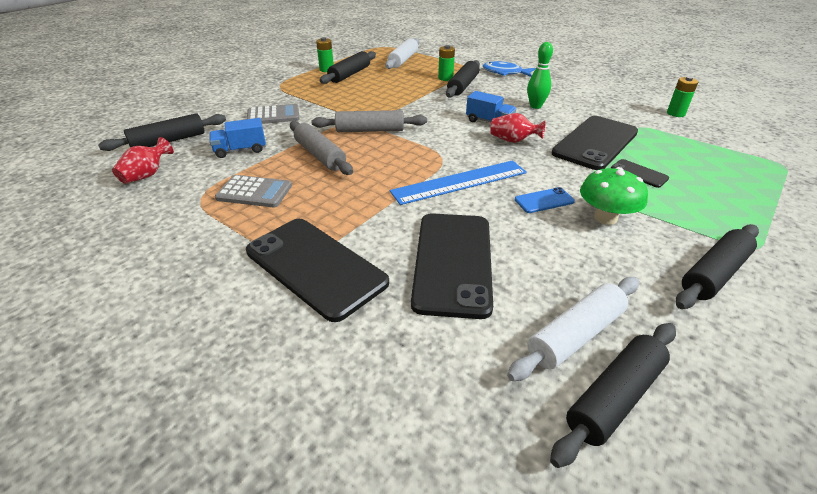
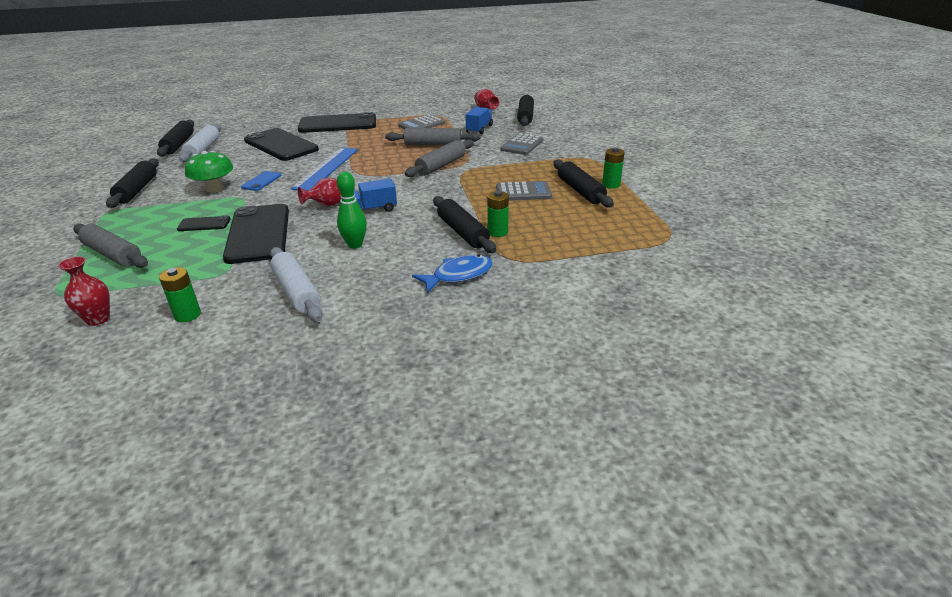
camera: 130 degrees right, 5 degrees down
(377, 88) = (523, 192): none -> grey calculator
(403, 60) = (593, 231): white rolling pin -> white rolling pin (296, 292)
(737, 180) = (113, 254): none -> grey rolling pin
(740, 134) = (98, 319): none -> red vase

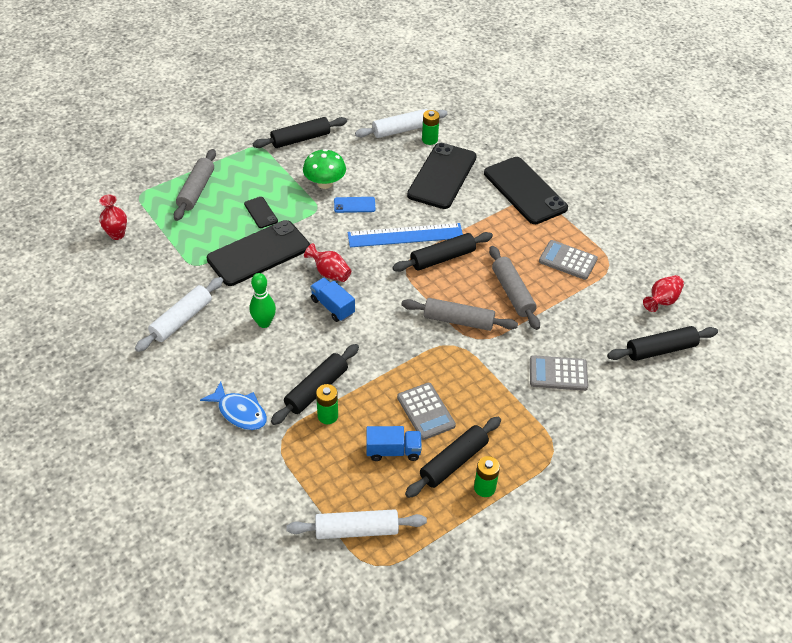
camera: 65 degrees right, 15 degrees up
(179, 145) = (403, 108): black rolling pin -> black rolling pin (442, 258)
(187, 315) = (135, 276): green battery -> green battery (429, 140)
(479, 129) = (586, 317): blue truck -> blue truck (393, 451)
(630, 239) = (356, 530): none -> white rolling pin

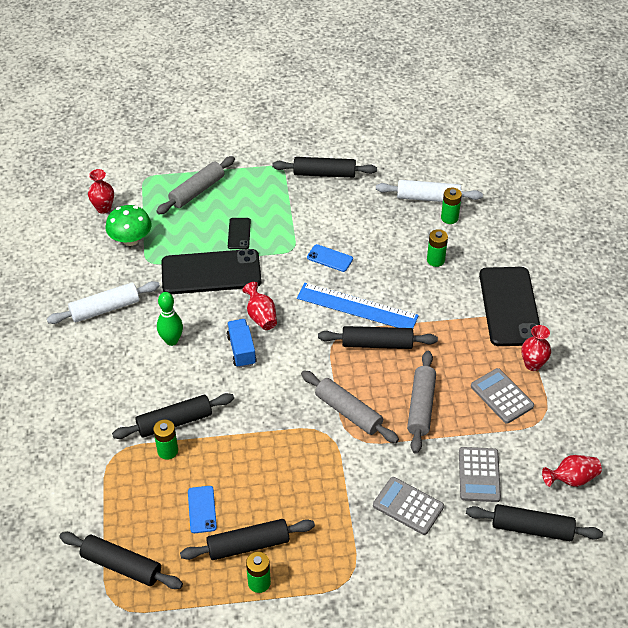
camera: 30 degrees right, 0 degrees up
(239, 412) = (97, 413): blue fish -> none
(325, 183) = (317, 226): green mushroom -> green mushroom (131, 240)
(356, 530) = (121, 565): white rolling pin -> black rolling pin
(393, 451) = (202, 509): blue truck -> blue phone
(426, 411) = (256, 486): grey calculator -> grey calculator (479, 475)
(442, 176) = (435, 260): black phone -> green battery
(573, 228) = (532, 364): none -> red vase

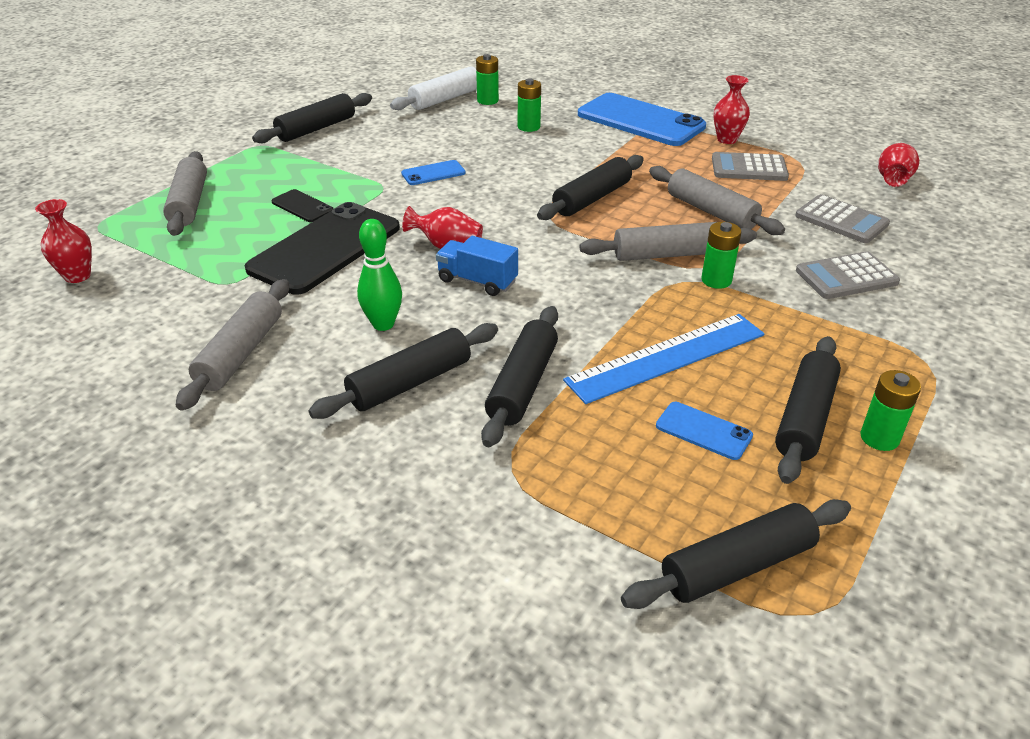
camera: 50 degrees left, 10 degrees down
(105, 309) = (241, 353): white rolling pin -> grey rolling pin
(131, 240) = (168, 280): green mushroom -> none
(167, 451) = (565, 414): green battery -> green battery (716, 280)
(357, 307) = (524, 187): blue ruler -> blue ruler (666, 357)
(509, 306) = (640, 120): black phone -> blue phone
(532, 528) = (941, 223): black rolling pin -> black rolling pin (410, 383)

